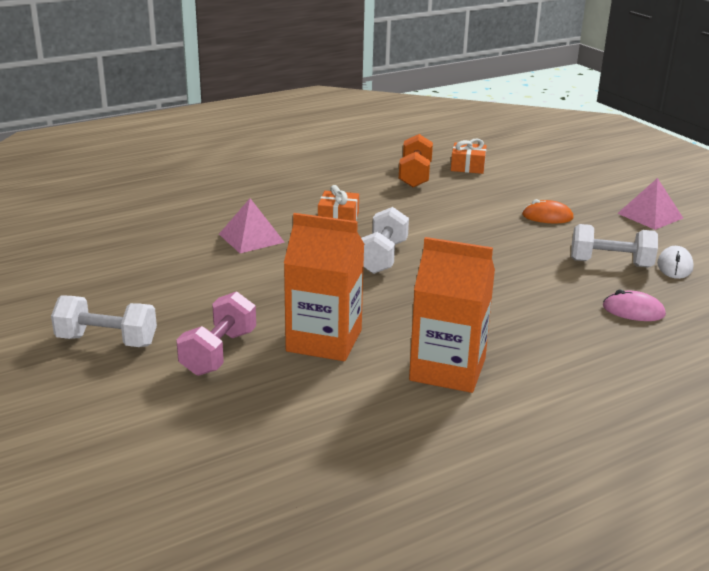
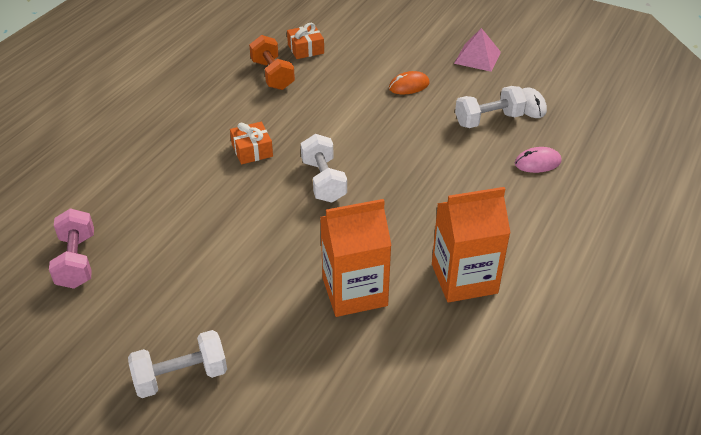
camera: 30 degrees left, 15 degrees up
(219, 353) = (285, 344): pink dumbbell -> pink dumbbell (77, 261)
(251, 238) = (198, 203): pink pyramid -> none

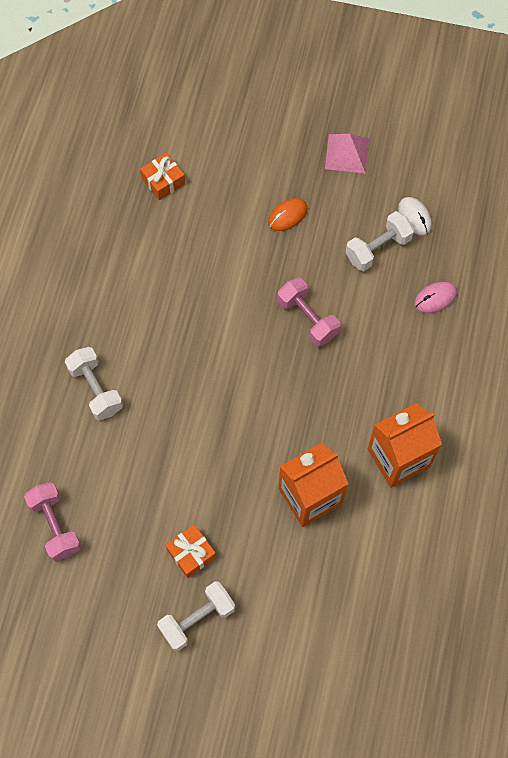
camera: 15 degrees left, 25 degrees up
(252, 150) = (161, 348): orange gift -> orange gift (191, 553)
(272, 75) = (142, 232): orange dumbbell -> none
(323, 181) = (243, 372): white dumbbell -> white dumbbell (96, 389)
(403, 155) = (307, 318): none -> pink dumbbell

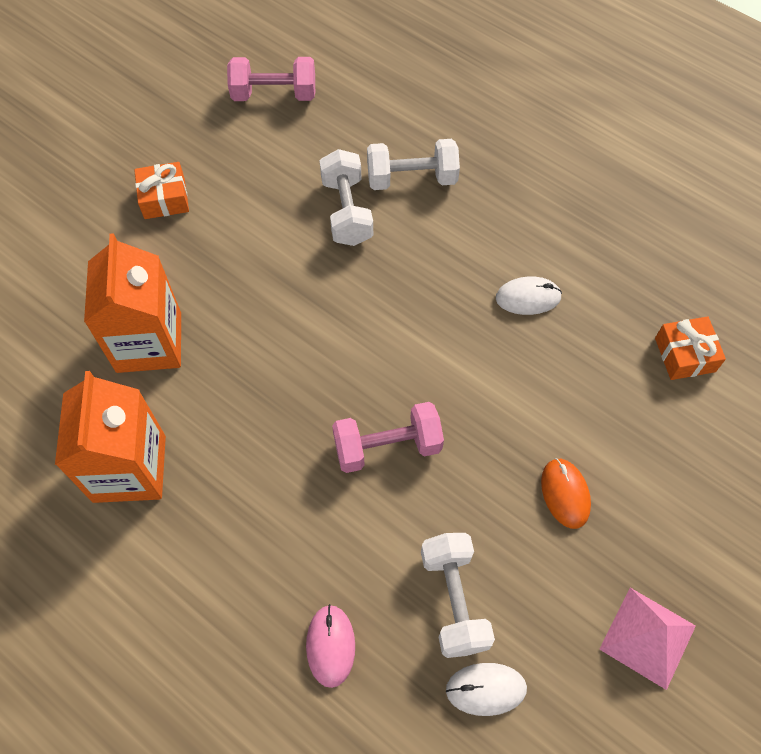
camera: 115 degrees right, 5 degrees down
(163, 279) = (528, 297): none -> white mouse
(197, 619) = (92, 178): white dumbbell -> white dumbbell (346, 211)

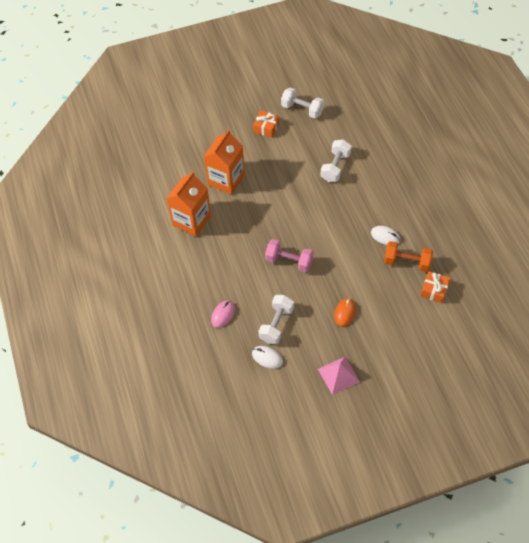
camera: 35 degrees right, 5 degrees down
(274, 94) = (338, 105): pink dumbbell -> none
(412, 179) = (372, 167): white dumbbell -> white dumbbell (302, 109)
(600, 327) = (407, 262): none -> orange dumbbell

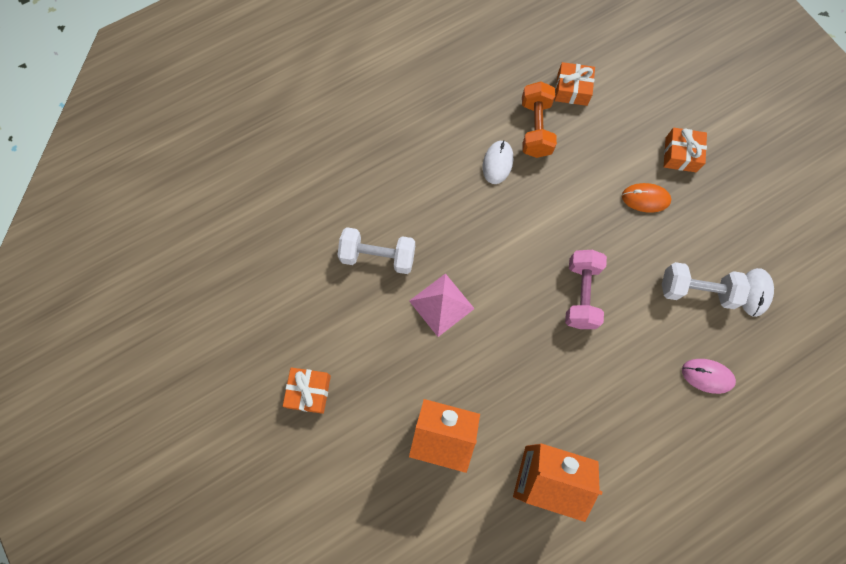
camera: 105 degrees left, 15 degrees up
(302, 109) = (256, 335): white dumbbell -> none
(338, 375) = (745, 191): pink pyramid -> pink pyramid (441, 304)
(373, 343) = (681, 155): none -> orange gift

